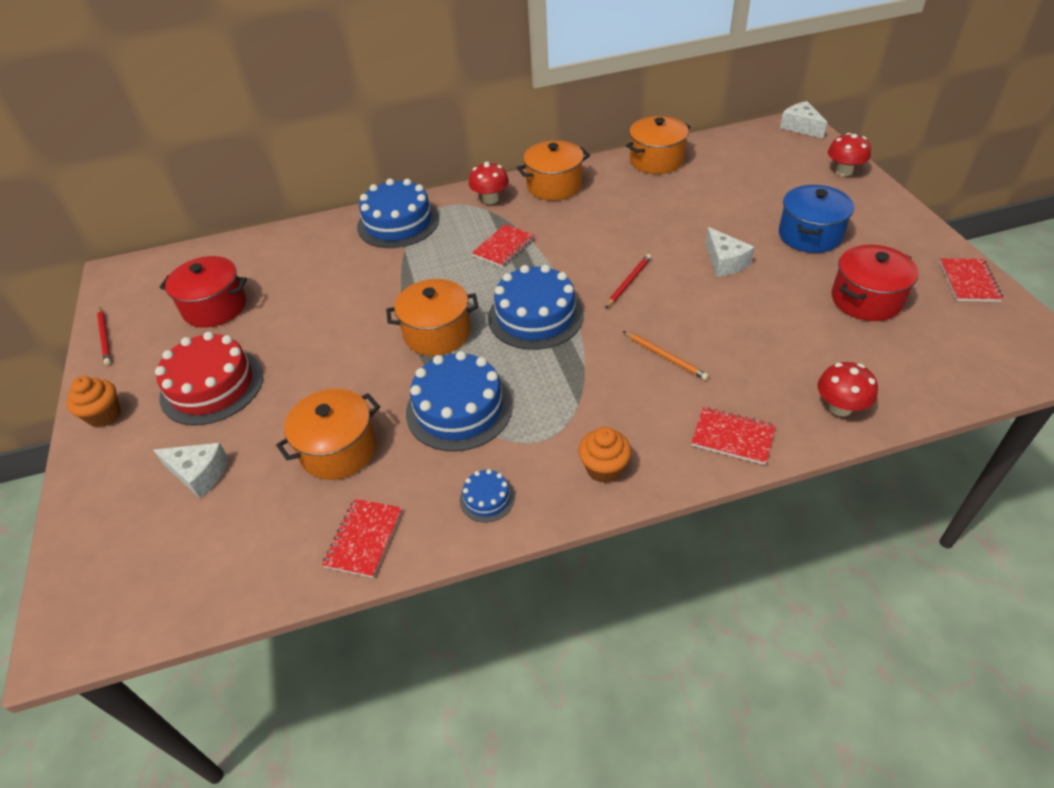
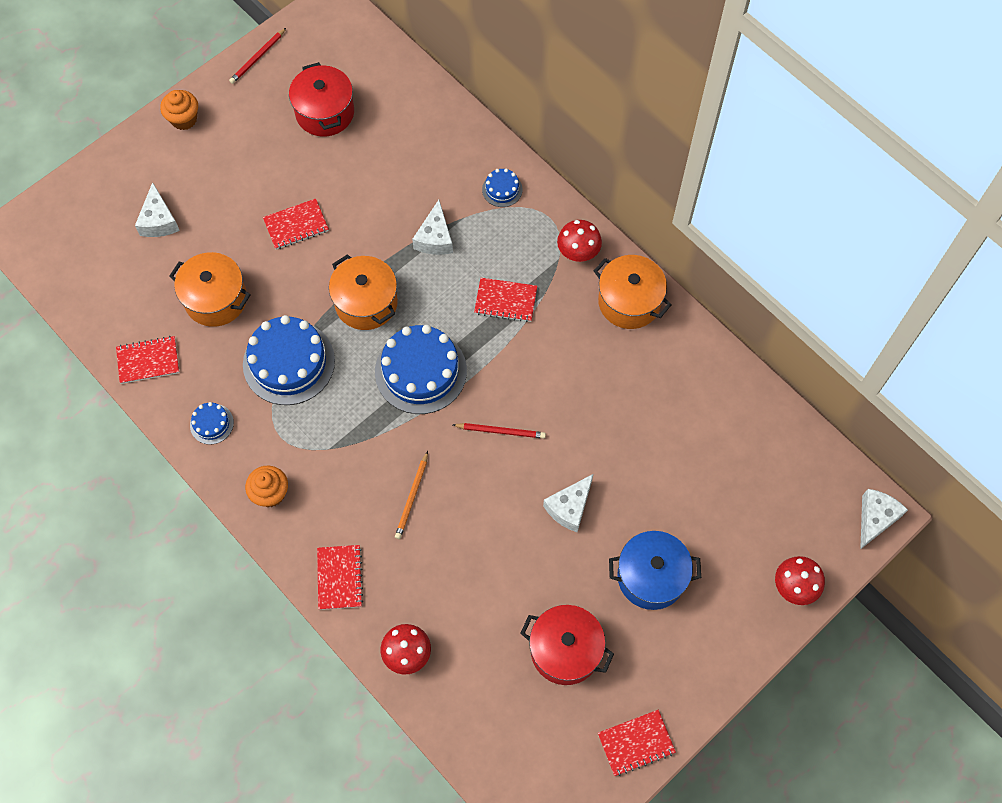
camera: 60 degrees right, 20 degrees up
(212, 386) = (240, 172): red cake -> none
(312, 360) = (296, 225): none -> red notebook
(398, 223) = (502, 189): blue cake -> blue cake, size x0.47
(409, 272) = (435, 238): none -> white cheese
(656, 160) = (726, 384): orange pot -> none

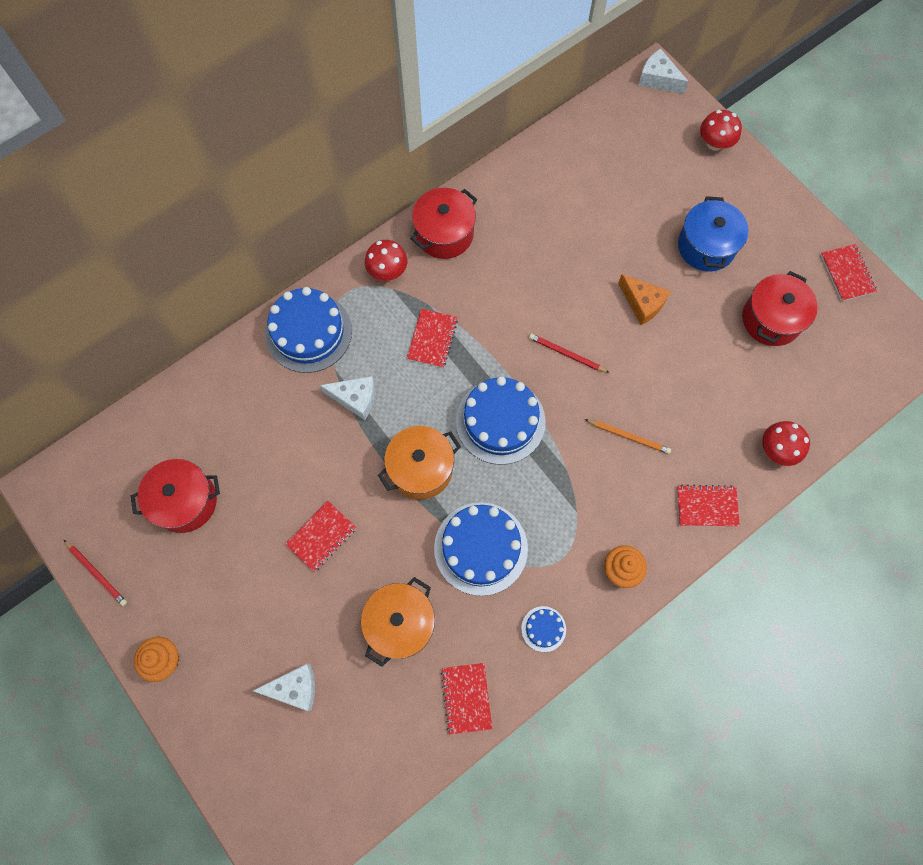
camera: 85 degrees left, 5 degrees up
(296, 225) = (321, 536): red notebook -> red notebook turned 60 degrees clockwise
(501, 431) = (566, 354): red pencil -> red pencil turned 75 degrees counterclockwise
(502, 189) = (308, 332): blue cake -> blue cake, size x2.15
(569, 507) = (642, 303): white cheese -> orange cheese
(629, 302) = (444, 234): orange pot -> red pot

